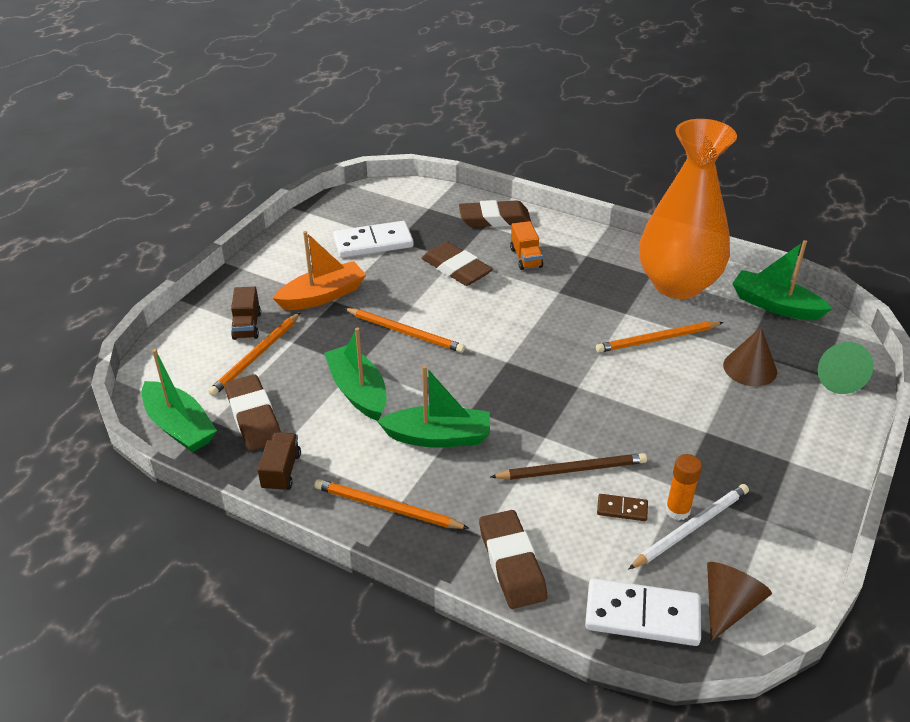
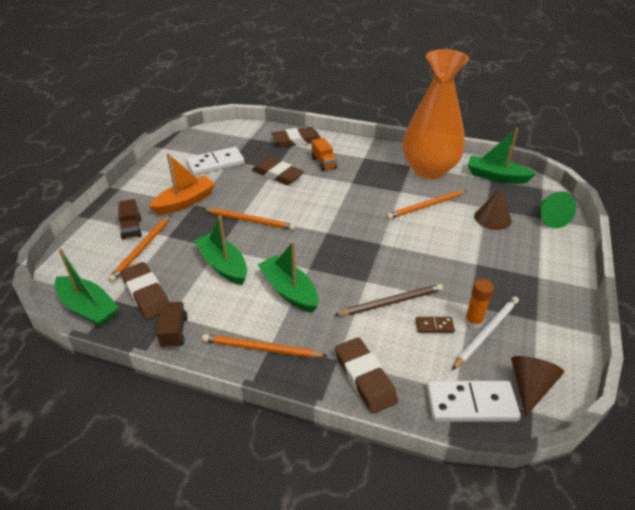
camera: 10 degrees left, 0 degrees up
(438, 437) = (289, 291): green boat -> green boat turned 120 degrees counterclockwise

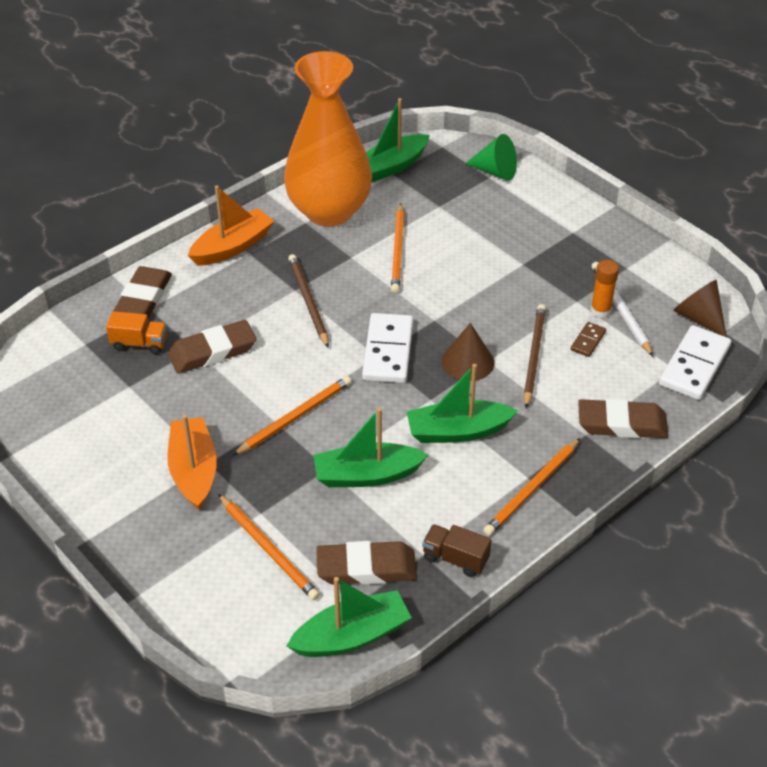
camera: 60 degrees left, 5 degrees up
(132, 228) = (210, 548): brown truck -> none
(215, 163) = (121, 406): white domino -> white domino (387, 351)
(324, 163) = (227, 295): orange truck -> orange truck (139, 343)
(347, 190) = (308, 301): none -> brown pencil
(363, 151) = (232, 247): none -> orange boat
(492, 218) = (461, 211): brown cone -> brown cone (467, 362)

